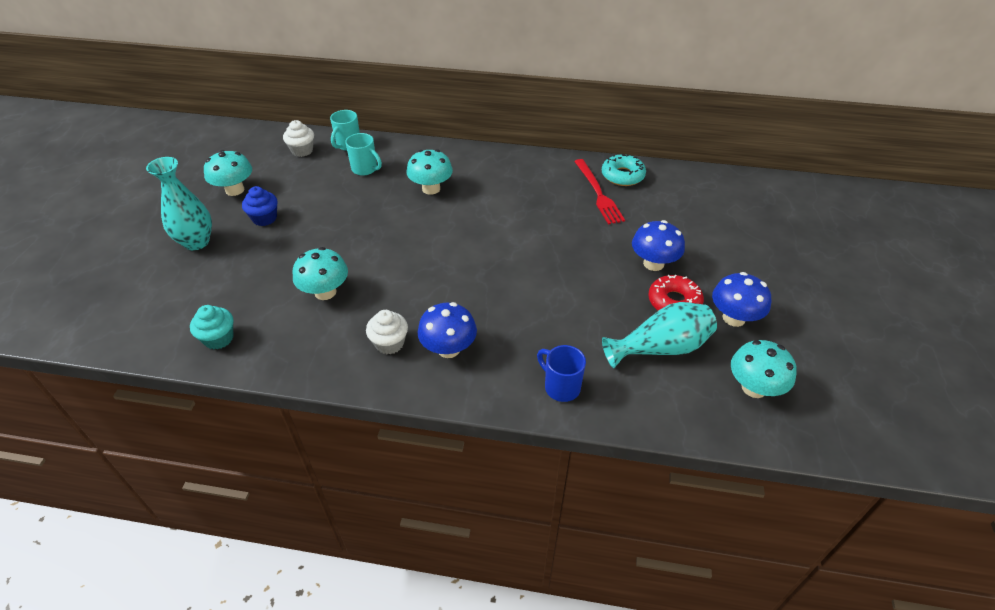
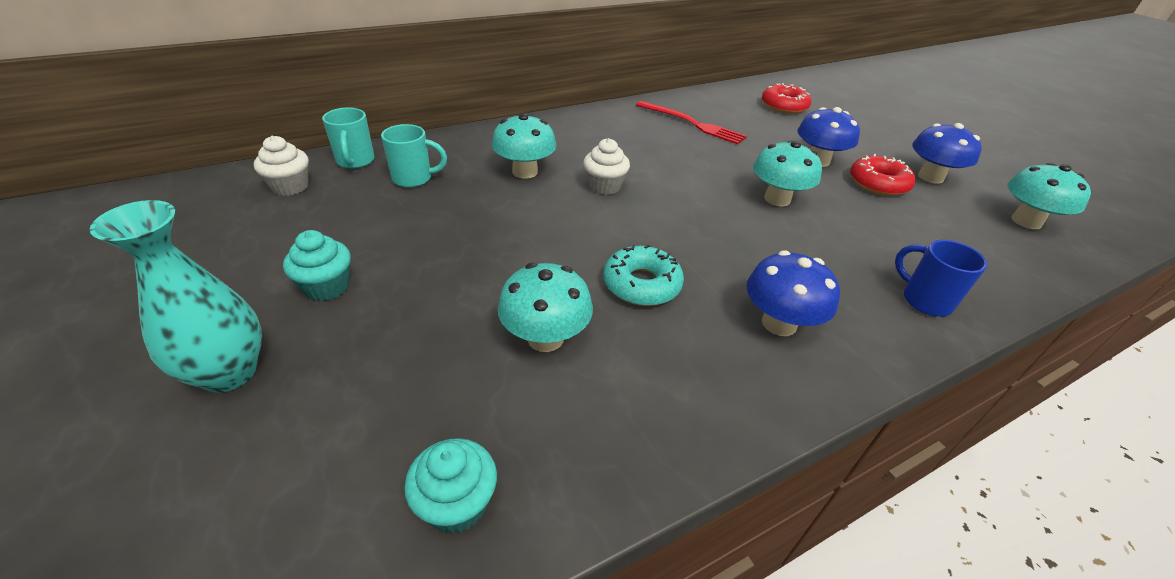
camera: 40 degrees left, 5 degrees down
(235, 190) = (224, 270): turquoise mushroom -> turquoise mushroom (777, 199)
(264, 218) = (327, 287): blue cupcake -> turquoise cupcake
(389, 343) = (711, 355): white cupcake -> white cupcake (604, 186)
(560, 387) = (924, 300): blue mug -> blue mug turned 45 degrees clockwise
(622, 176) = (691, 105): turquoise donut -> turquoise donut (641, 284)
(661, 348) = (929, 223): turquoise vase -> none
(707, 205) = (784, 106): none -> red donut

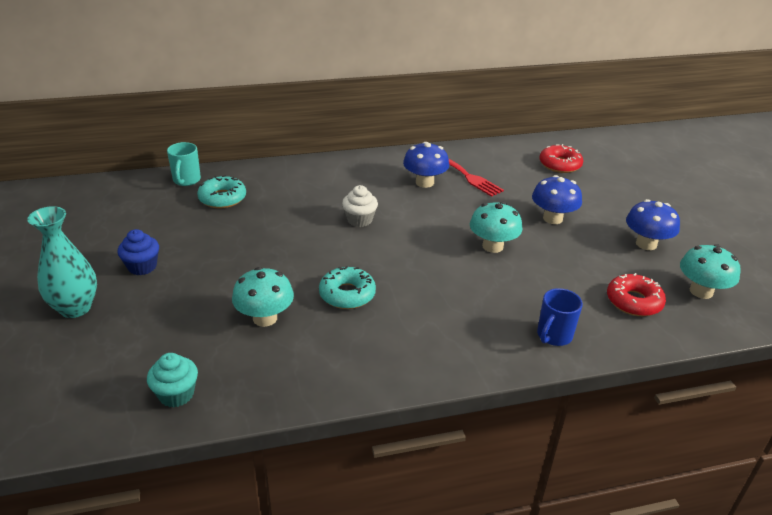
camera: 15 degrees right, 5 degrees down
(290, 186) = (137, 195): white cupcake -> none
(327, 287) = (142, 267): turquoise cupcake -> blue cupcake
(414, 179) = (222, 198): turquoise mug -> turquoise donut
(525, 172) = (305, 202): turquoise mushroom -> none
(779, 323) = (429, 334): blue mushroom -> blue mushroom (424, 182)
(878, 183) = (592, 244): red donut -> red donut (633, 301)
(924, 300) = (553, 336): blue mug -> blue mug turned 120 degrees counterclockwise

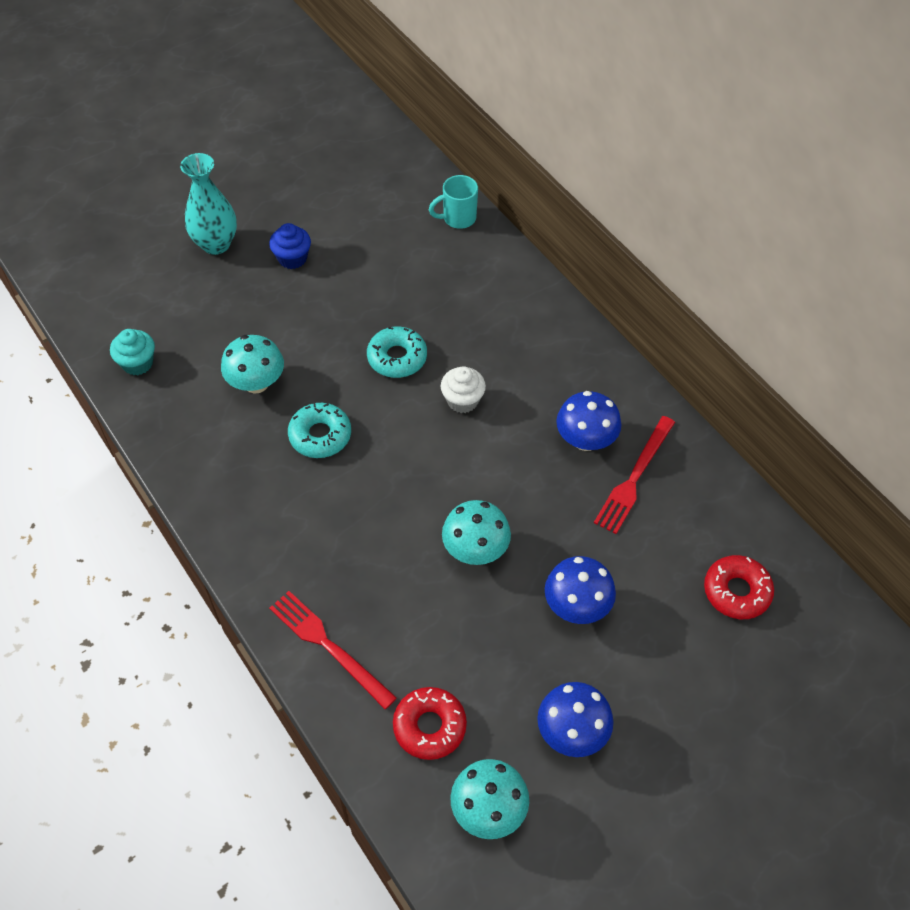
camera: 70 degrees right, 20 degrees up
(222, 198) = (440, 263): turquoise donut -> turquoise donut (397, 358)
(553, 336) = (328, 646): blue mug -> red fork

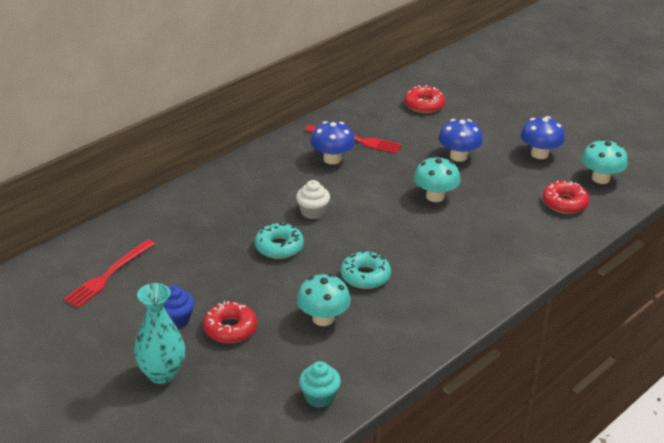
camera: 100 degrees left, 20 degrees down
(265, 301) = (230, 328): none -> red donut
(328, 646) = (533, 249): red fork -> red fork (108, 275)
(458, 218) = (120, 231): turquoise mug -> none

